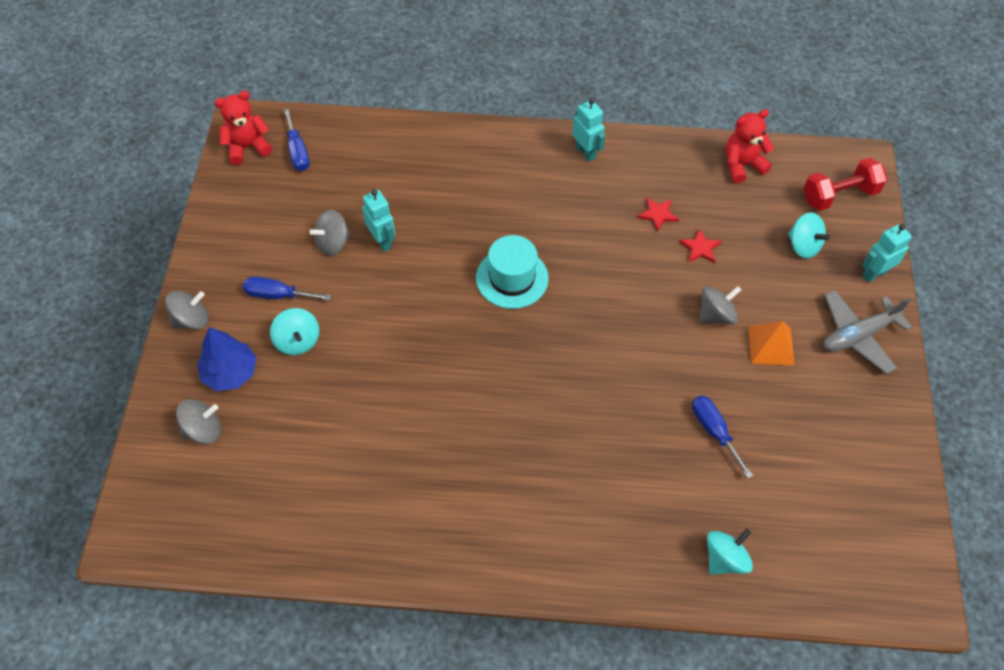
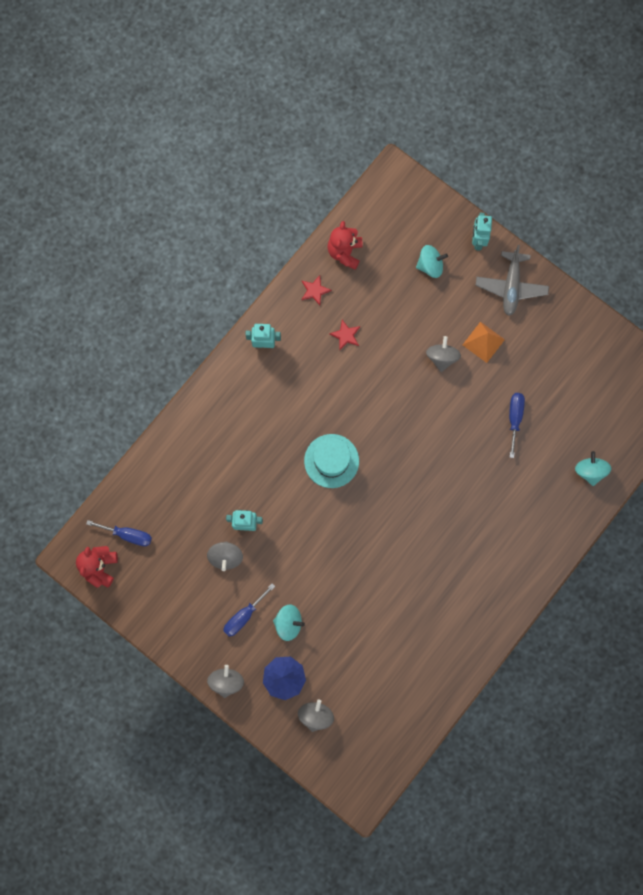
camera: 55 degrees left, 20 degrees up
(700, 248) = (388, 329): red star -> red star (315, 290)
(714, 431) = (514, 418): blue screwdriver -> blue screwdriver turned 90 degrees clockwise
(839, 195) = (409, 212): red dumbbell -> none

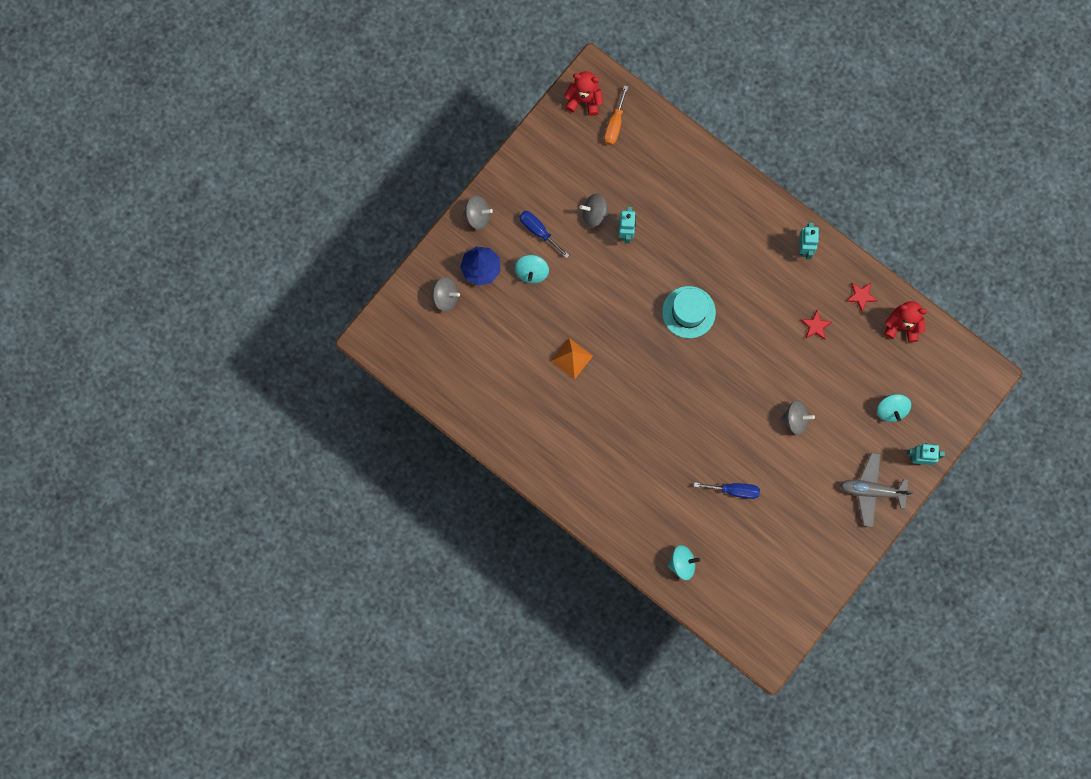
camera: 90 degrees right, 0 degrees up
(128, 535) = (614, 124): blue screwdriver -> orange screwdriver
(483, 342) = (812, 461): orange pyramid -> orange pyramid (571, 358)

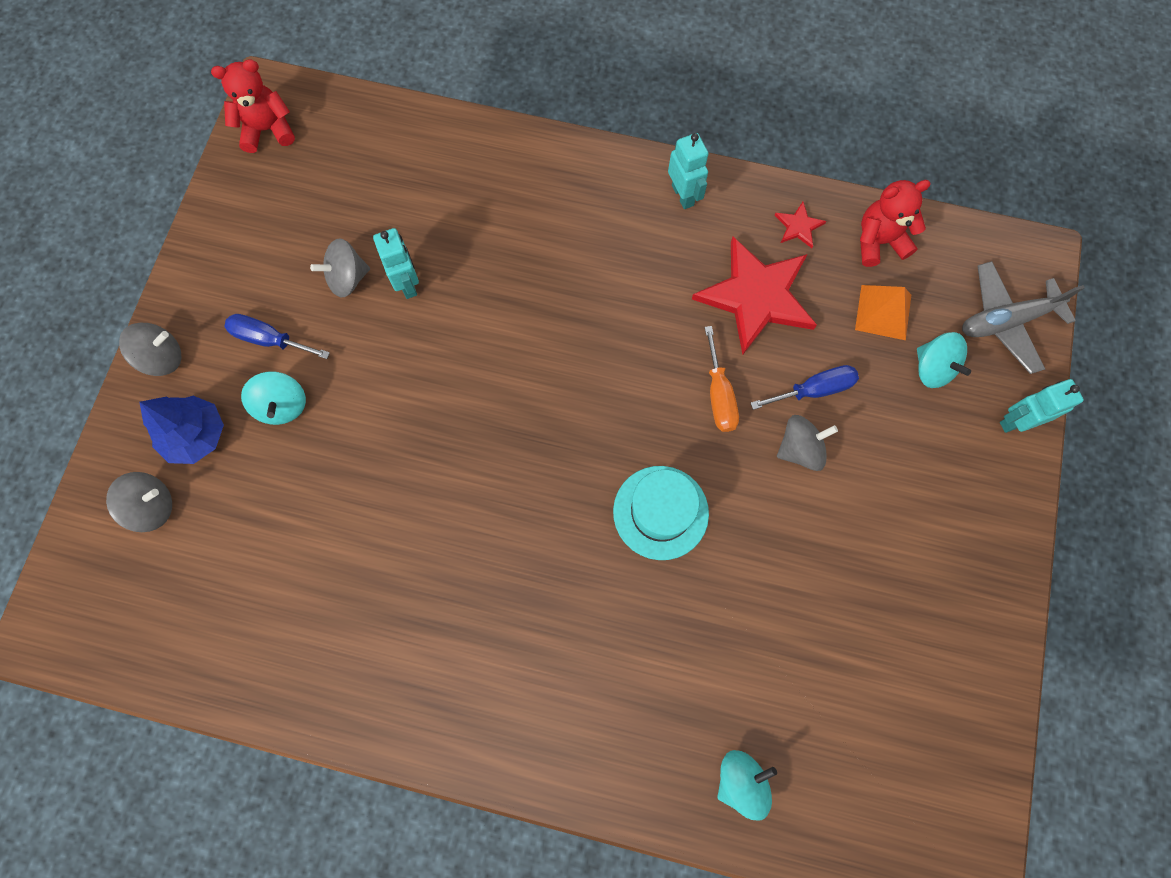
camera: 25 degrees left, 5 degrees down
(571, 358) = (401, 512): orange pyramid -> orange pyramid (883, 312)
(614, 124) = (327, 144): orange screwdriver -> orange screwdriver (719, 395)
(688, 312) = (556, 359): turquoise hat -> turquoise hat (660, 512)
(734, 490) = (763, 608): blue screwdriver -> blue screwdriver (814, 390)
(815, 326) = (756, 296): red star -> red star, size x2.37
(872, 491) = (975, 505): grey plane -> grey plane (1006, 321)

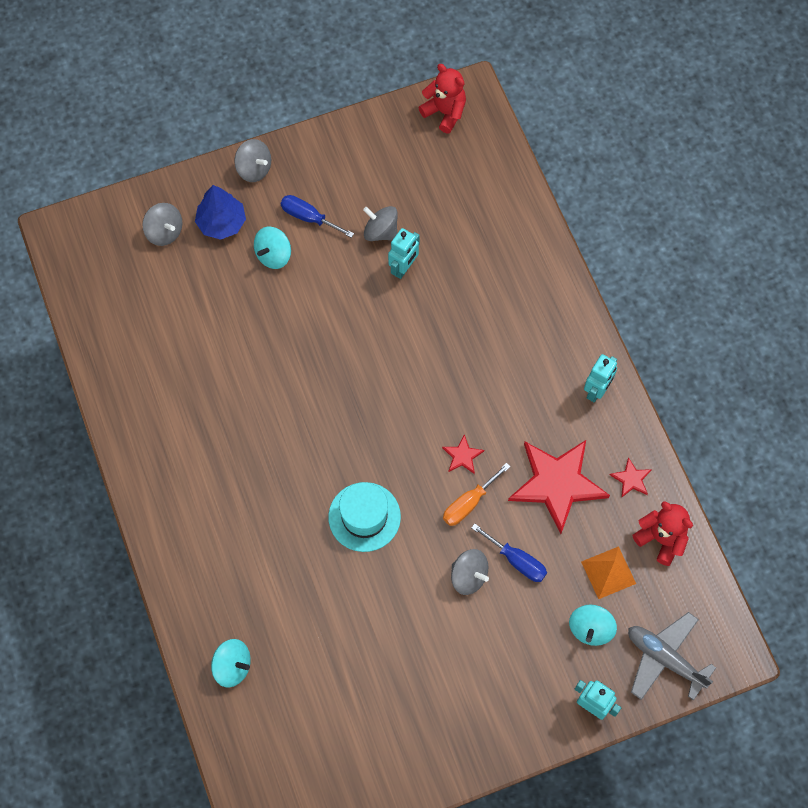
camera: 55 degrees right, 5 degrees down
(269, 339) = (309, 217): blue screwdriver -> blue screwdriver turned 45 degrees counterclockwise
(662, 366) = (462, 456): none -> red star

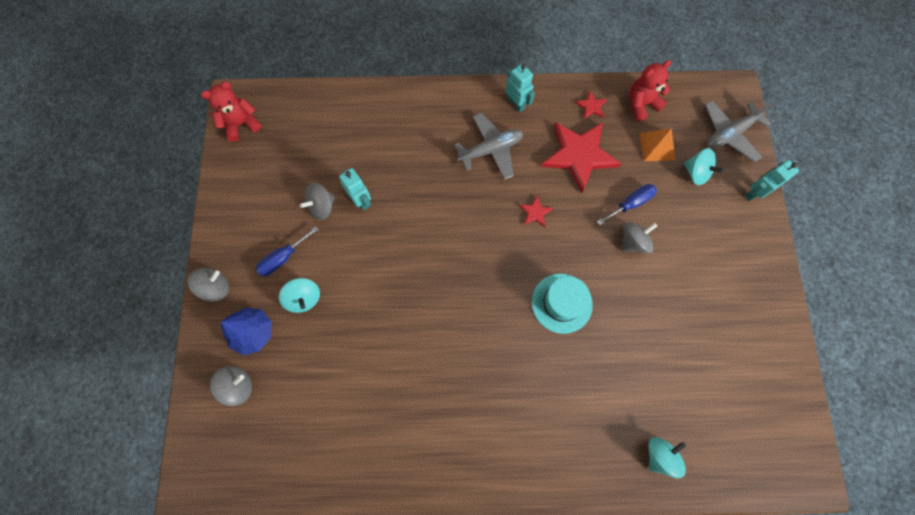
camera: 70 degrees left, 5 degrees up
(469, 503) = (575, 221): orange screwdriver -> none
(522, 382) = (491, 150): none -> grey plane

